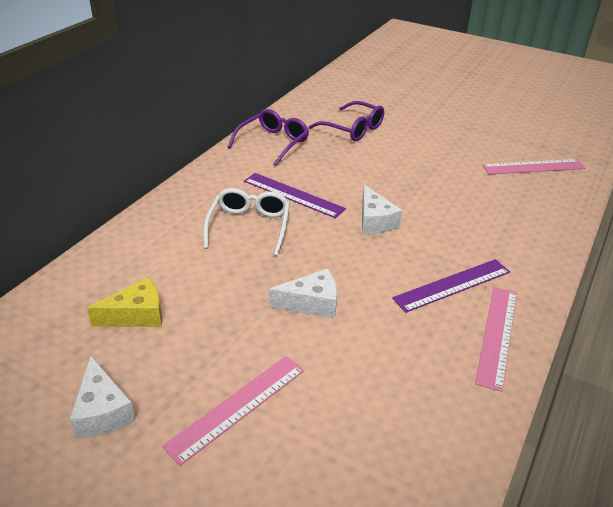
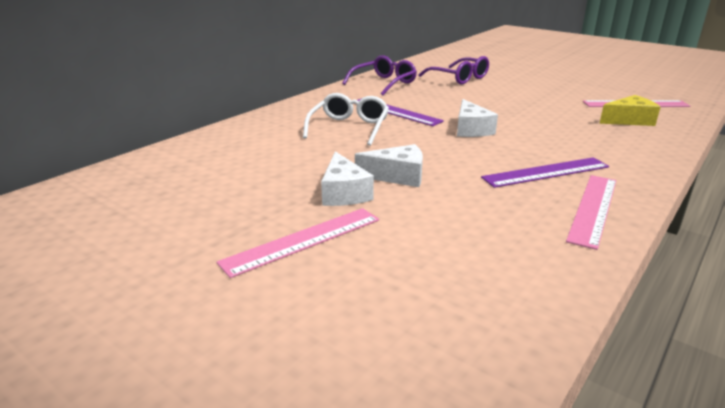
camera: 10 degrees right, 10 degrees down
(102, 411) = (168, 233): white cheese -> white cheese (343, 193)
(137, 315) = (226, 174): yellow cheese -> yellow cheese (629, 120)

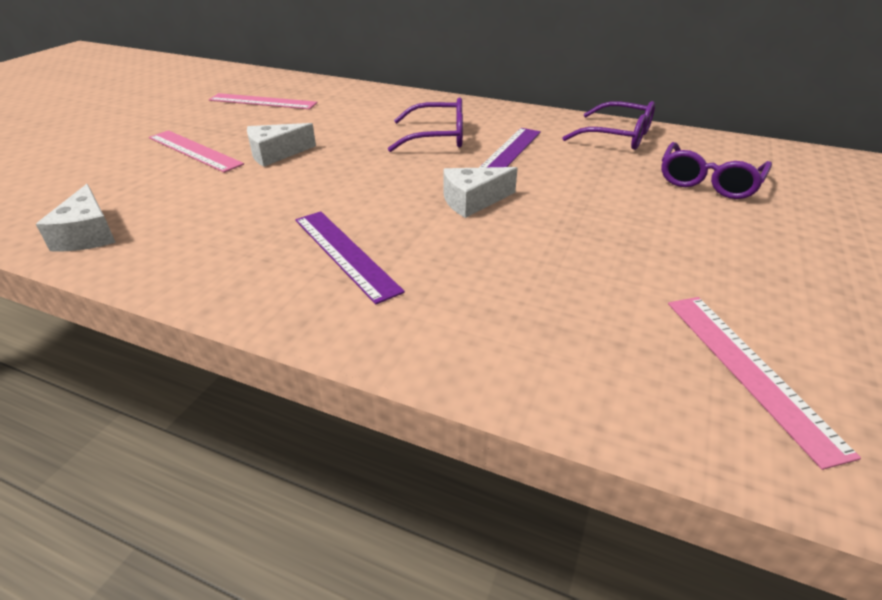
camera: 75 degrees right, 10 degrees up
(349, 127) = (438, 137): white glasses -> purple glasses
(397, 176) = (315, 172): white cheese -> white cheese (88, 234)
(593, 209) = (244, 283): pink ruler -> pink ruler (262, 102)
(629, 120) = (619, 348): yellow cheese -> none

